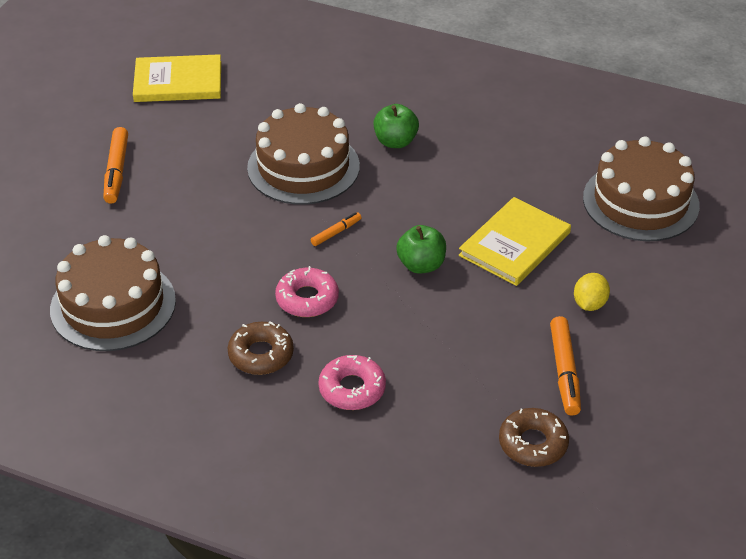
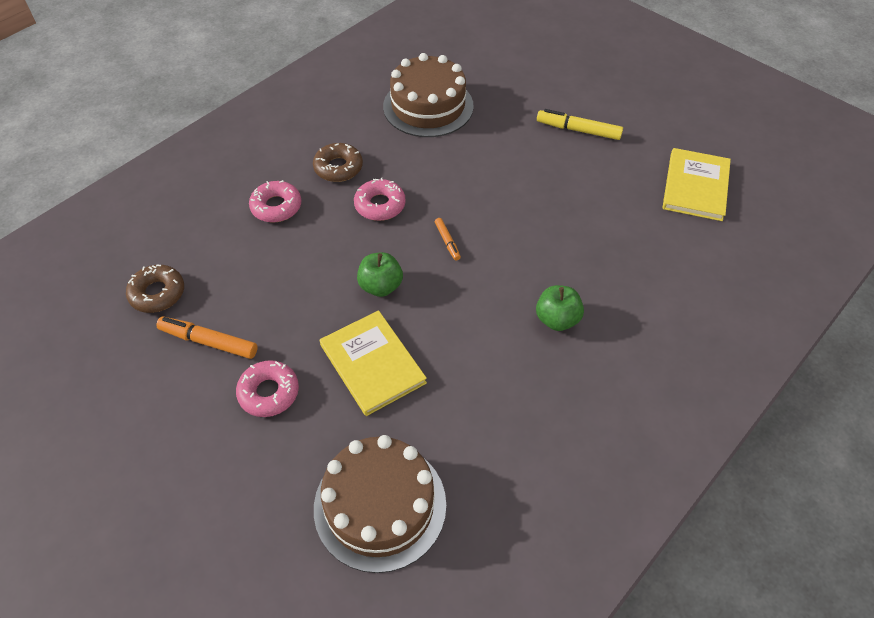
camera: 110 degrees right, 10 degrees up
(116, 171) = (578, 130): orange marker -> yellow marker
(303, 167) = (543, 242): brown cake -> none
(589, 304) = (269, 392): yellow lemon -> pink donut

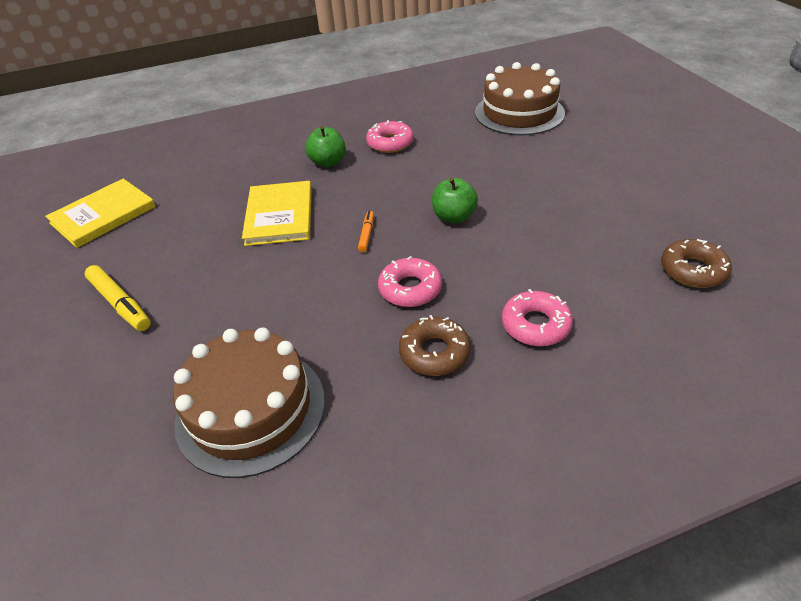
camera: 150 degrees left, 10 degrees down
(209, 342) = (634, 217): orange marker -> none
(269, 392) = (582, 174): pink donut -> pink donut (390, 143)
(372, 364) = (489, 171): yellow book -> yellow book (279, 215)

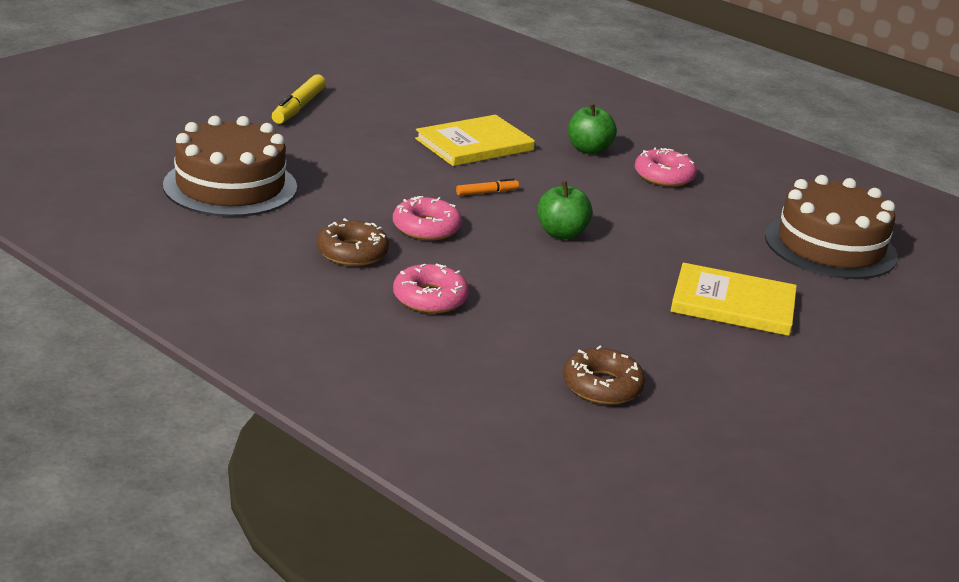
camera: 55 degrees right, 15 degrees down
(103, 215) = (398, 68): yellow book -> yellow book (733, 304)

